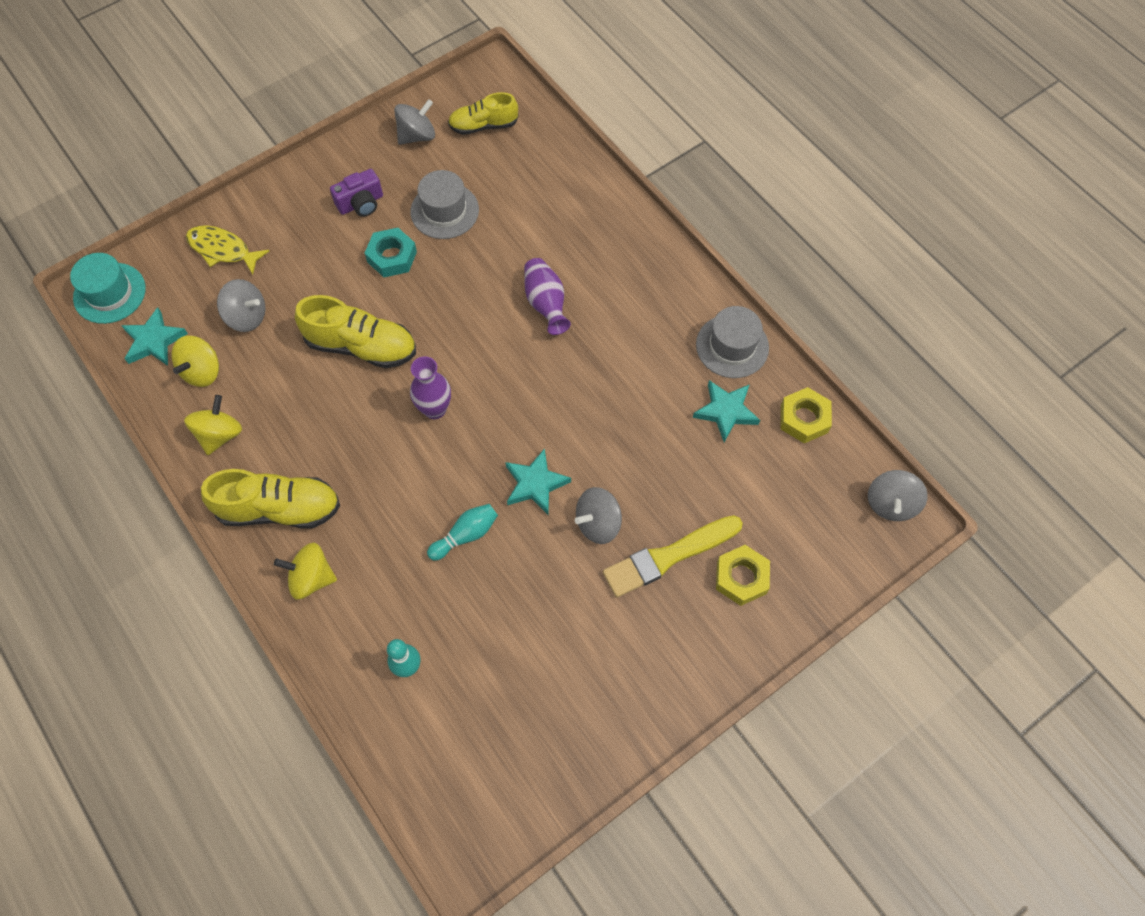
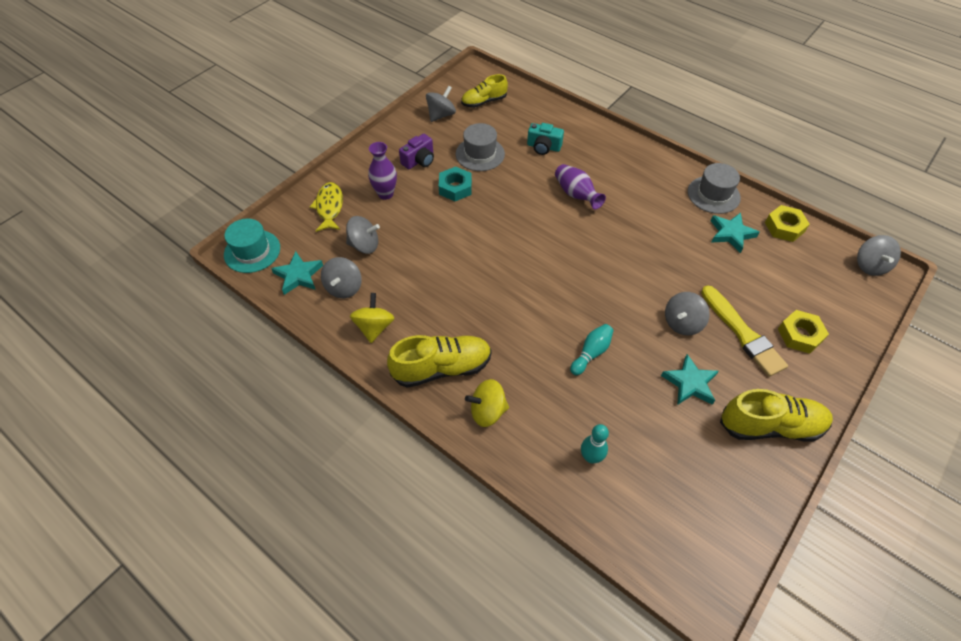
camera: 15 degrees left, 10 degrees down
(202, 371) = (344, 288): yellow spinning top -> grey spinning top
(223, 250) = (329, 207): yellow fish -> yellow fish turned 75 degrees clockwise
(362, 346) = (458, 247): yellow shoe -> yellow shoe (770, 426)
(435, 409) = (529, 275): purple vase -> purple vase (385, 194)
(534, 218) = (543, 147): none -> turquoise camera
(535, 484) = (625, 307): turquoise star -> turquoise star (690, 383)
(668, 557) = (743, 333): yellow brush -> yellow brush turned 75 degrees counterclockwise

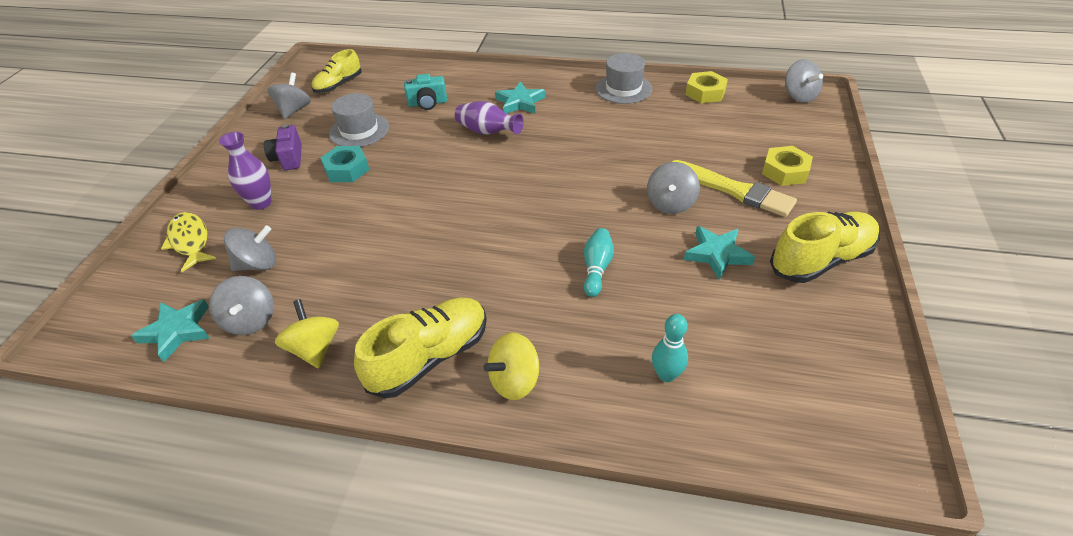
camera: 25 degrees left, 10 degrees down
(252, 251) = (93, 329): turquoise hat -> none
(419, 160) = (288, 158): purple camera -> purple camera turned 150 degrees clockwise
(731, 234) = (662, 113): turquoise star -> turquoise star (520, 102)

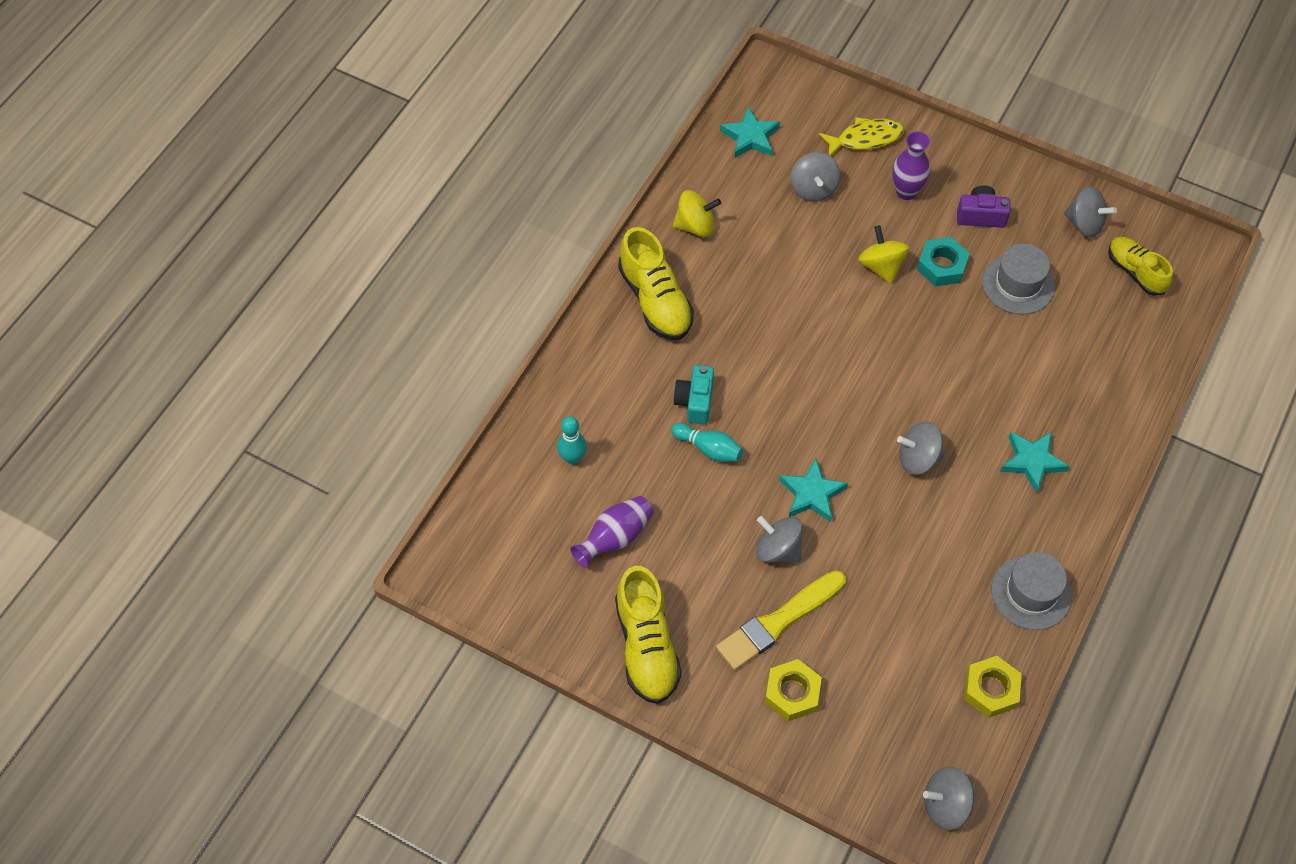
camera: 105 degrees right, 15 degrees up
(250, 320) = (744, 184): grey spinning top -> grey spinning top (918, 459)
(427, 103) = (1060, 361): turquoise camera -> turquoise camera (695, 401)
(487, 132) = (974, 411): purple vase -> purple vase (615, 538)
(515, 381) = (609, 352): yellow spinning top -> yellow spinning top (881, 266)
(717, 254) = (689, 558): turquoise star -> turquoise star (812, 494)

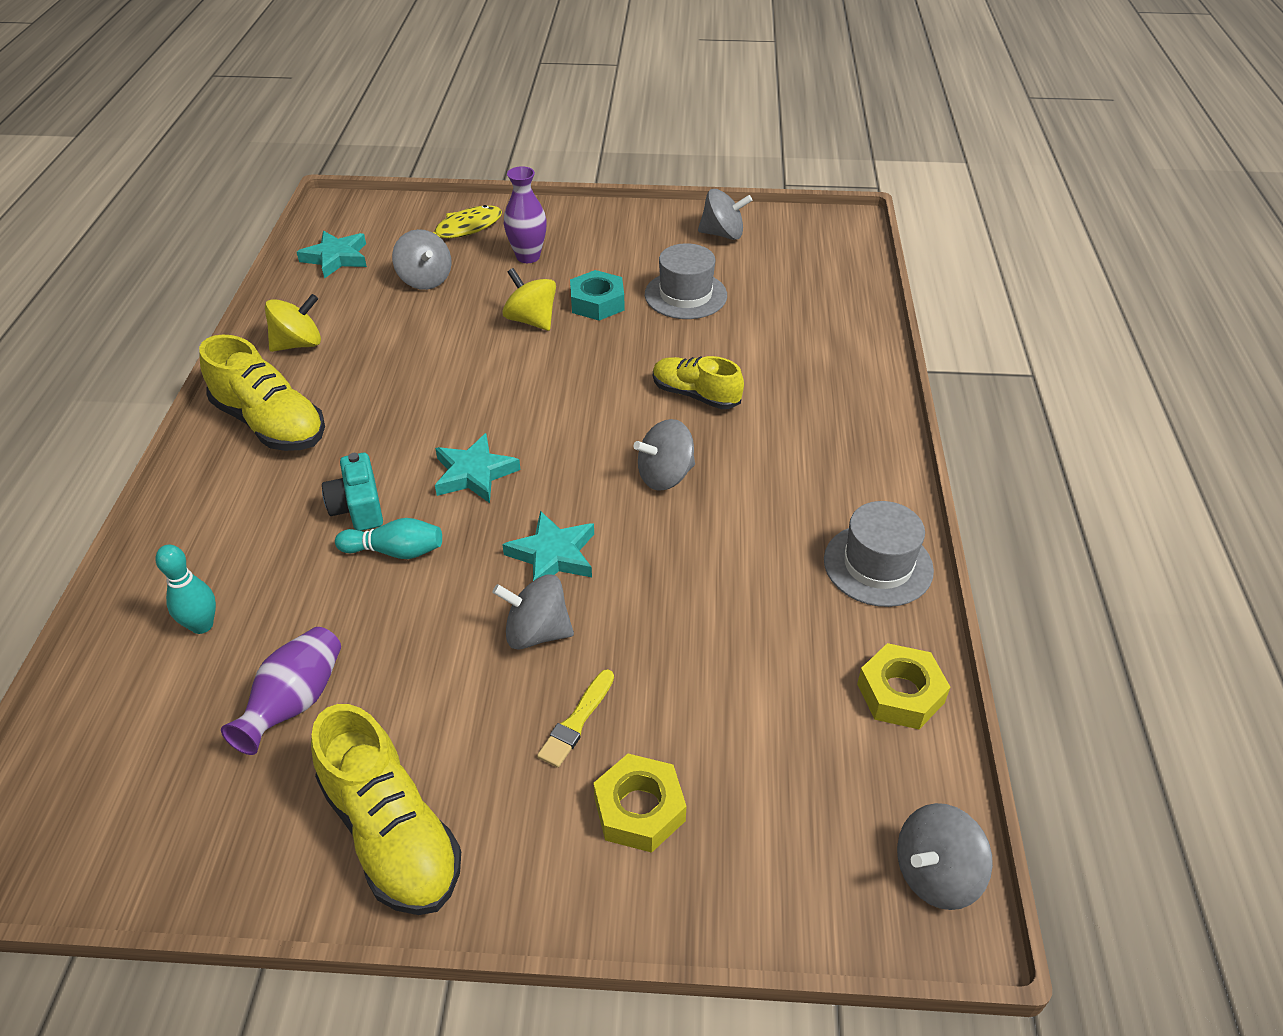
camera: 25 degrees left, 15 degrees down
(778, 622) = (577, 721): yellow brush -> yellow brush, size x0.53
(980, 216) = (616, 255): purple camera -> none
(1032, 461) = (795, 437): turquoise star -> turquoise star (474, 473)
(1135, 272) = (795, 255): yellow shoe -> yellow shoe (695, 395)

